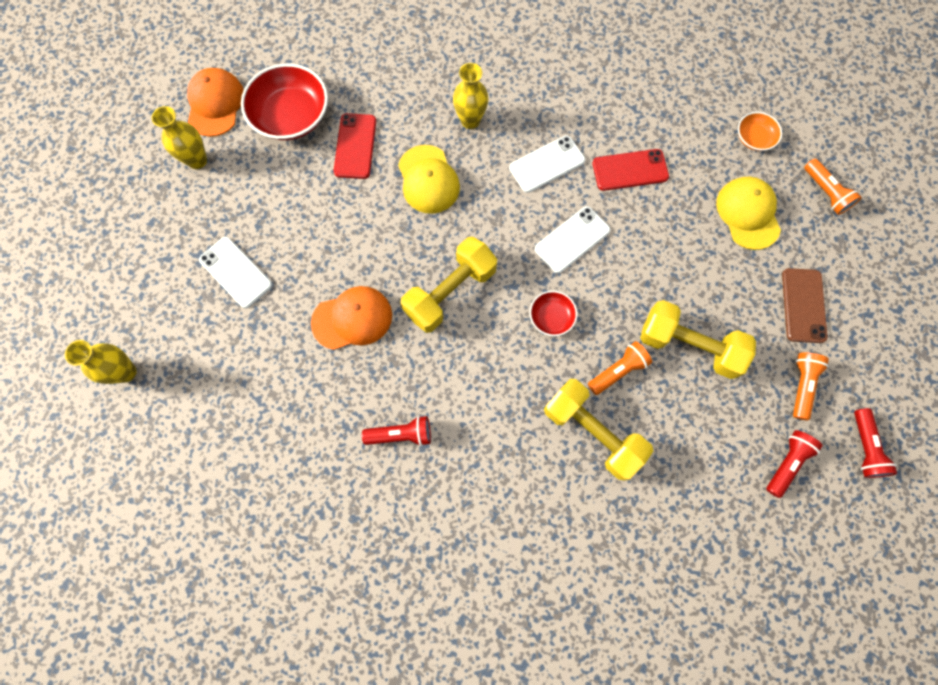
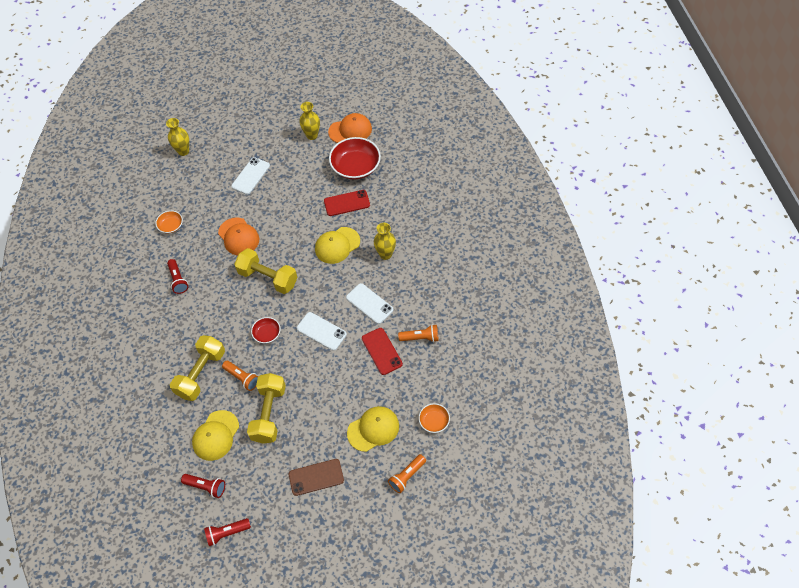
camera: 75 degrees right, 15 degrees down
(282, 425) = (171, 226): none -> orange bowl
(705, 431) = (216, 435): none -> yellow cap
(801, 385) = (259, 486): orange flashlight -> orange flashlight (420, 338)

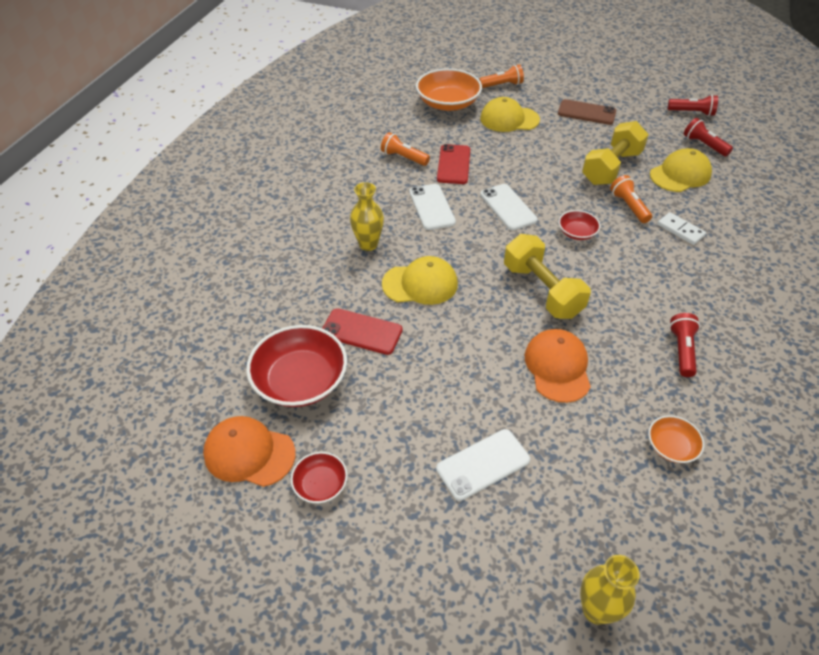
camera: 150 degrees left, 10 degrees down
(201, 374) = (680, 230): yellow dumbbell -> white domino
(312, 135) = (320, 484): yellow vase -> red bowl
(434, 421) = (448, 103): orange bowl -> orange bowl, size x1.96

